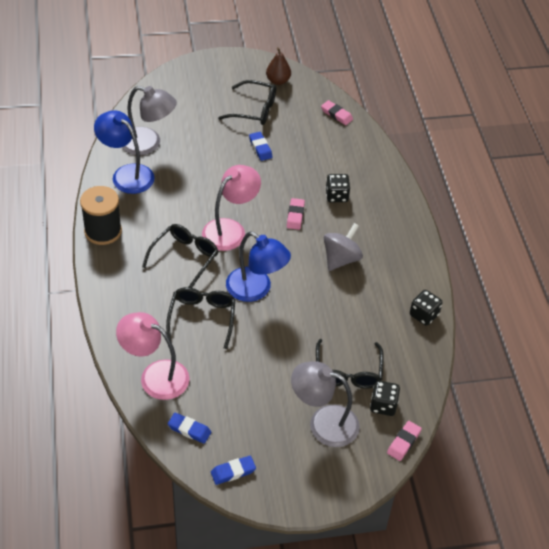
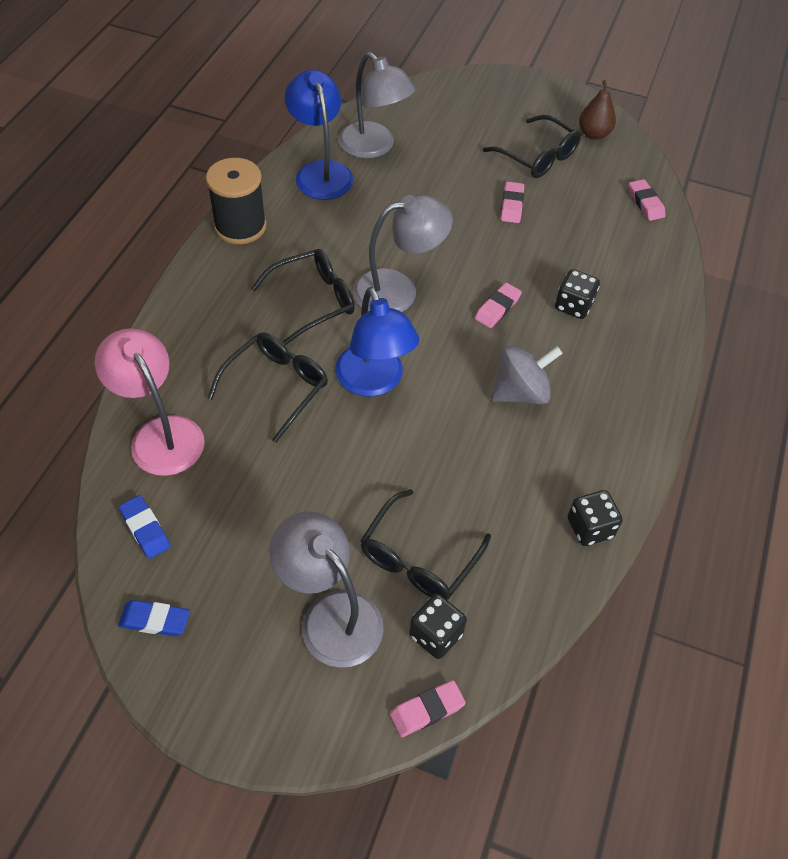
camera: 30 degrees right, 5 degrees up
(230, 229) = (398, 289): pink lamp -> grey lamp
(260, 148) = (512, 205): blue eraser -> pink eraser

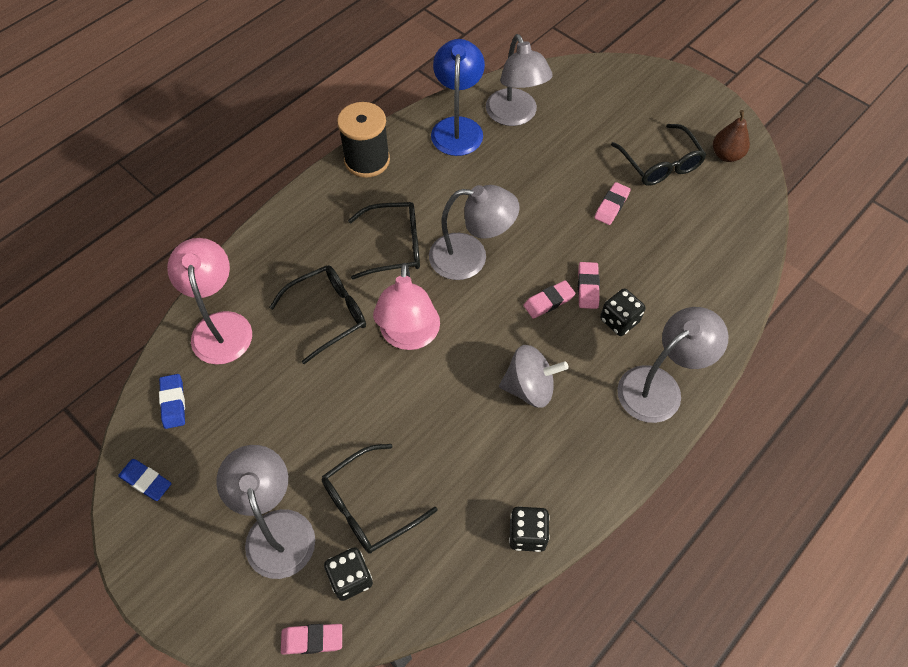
camera: 25 degrees right, 5 degrees up
(374, 382) = (409, 336): blue lamp -> pink lamp
(641, 353) = (659, 386): none -> grey lamp
(645, 203) = (741, 239): pink eraser -> pink eraser (587, 287)

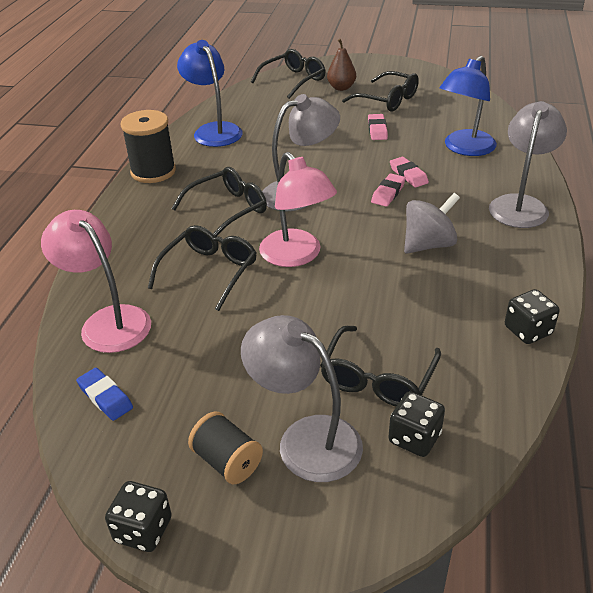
camera: 30 degrees left, 20 degrees down
(146, 481) = (128, 472): blue eraser -> none
(212, 513) = (227, 461): none -> black spool
(312, 639) = (427, 505): pink eraser -> none
(515, 116) = (254, 111): grey lamp -> none
(589, 85) = (293, 80): none -> black glasses
(619, 320) = (451, 183): black dice -> black dice (143, 530)
(675, 279) = (464, 148): none -> blue lamp
(726, 155) = (426, 82): brown pear -> brown pear (341, 88)

